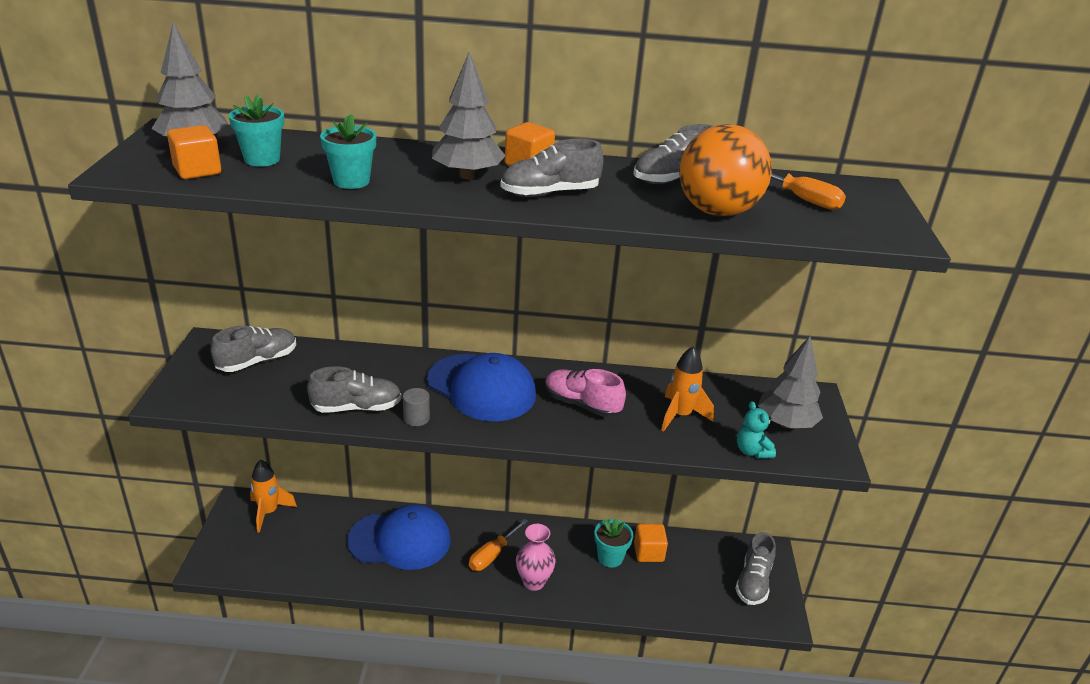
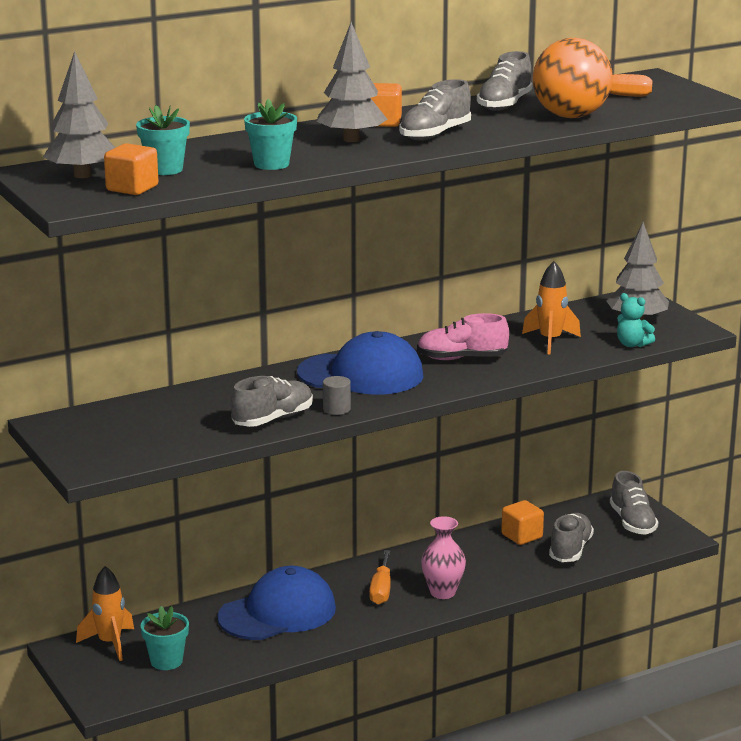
camera: 30 degrees left, 10 degrees down
(257, 361) = (123, 421): grey shoe -> grey shoe (570, 550)
(610, 557) = (492, 552): turquoise flower pot -> turquoise flower pot (166, 661)

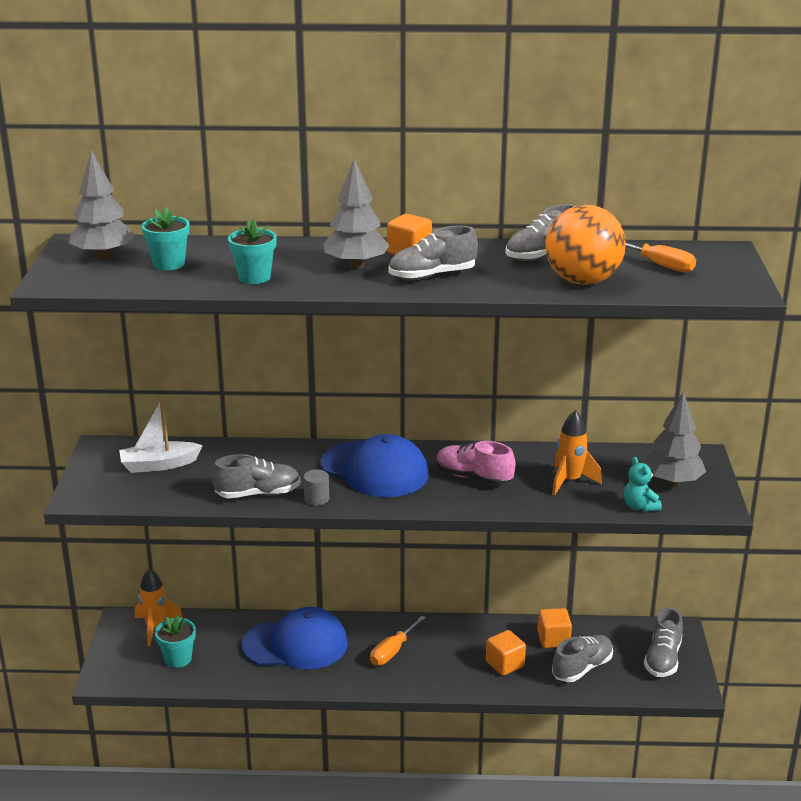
camera: 30 degrees right, 5 degrees up
(132, 188) = (116, 277): orange cube -> orange cube (505, 664)
(135, 422) = (159, 465): none -> white boat
(442, 592) = (437, 672): pink vase -> none

